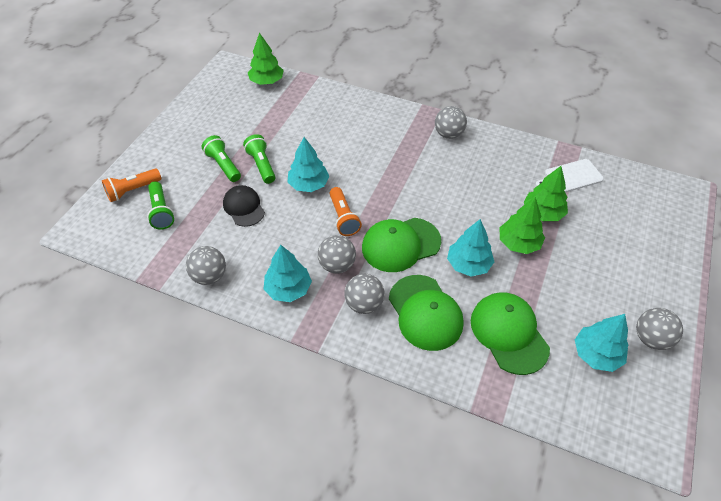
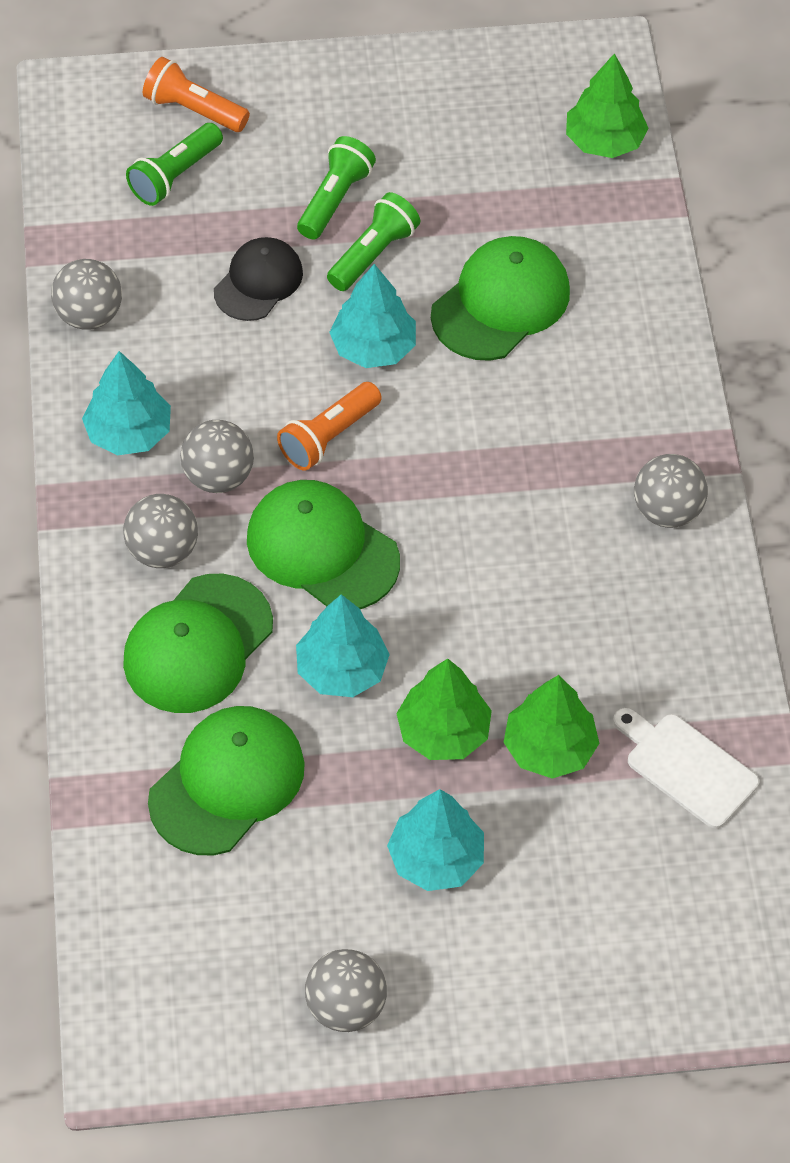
camera: 60 degrees right, 5 degrees up
(317, 138) = (501, 303): none -> green cap
(596, 354) = (261, 928): turquoise tree -> turquoise tree (436, 858)

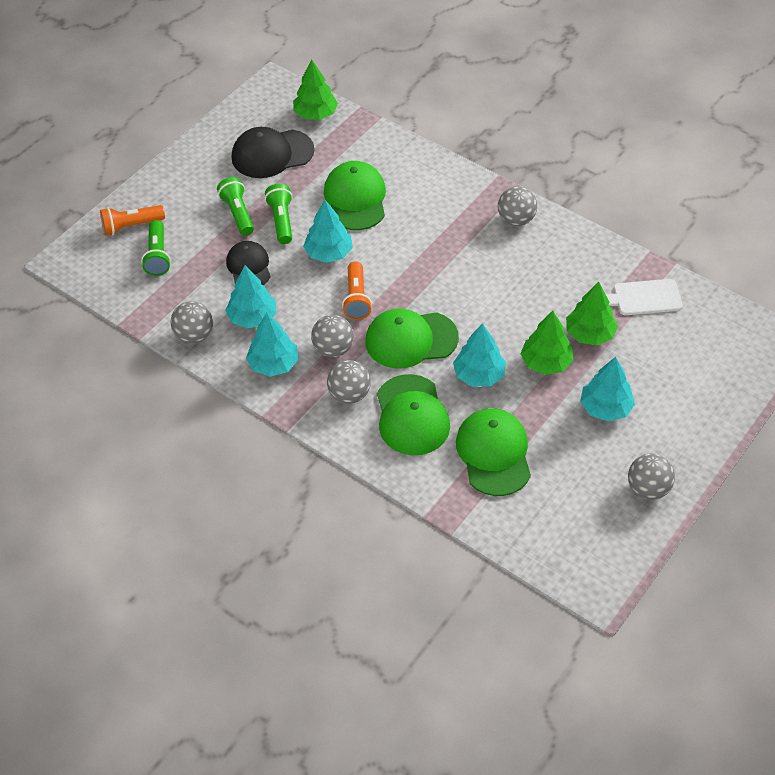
camera: 45 degrees left, 5 degrees down
(180, 351) = (252, 317): none -> turquoise tree
(478, 152) = (272, 154): none -> black cap

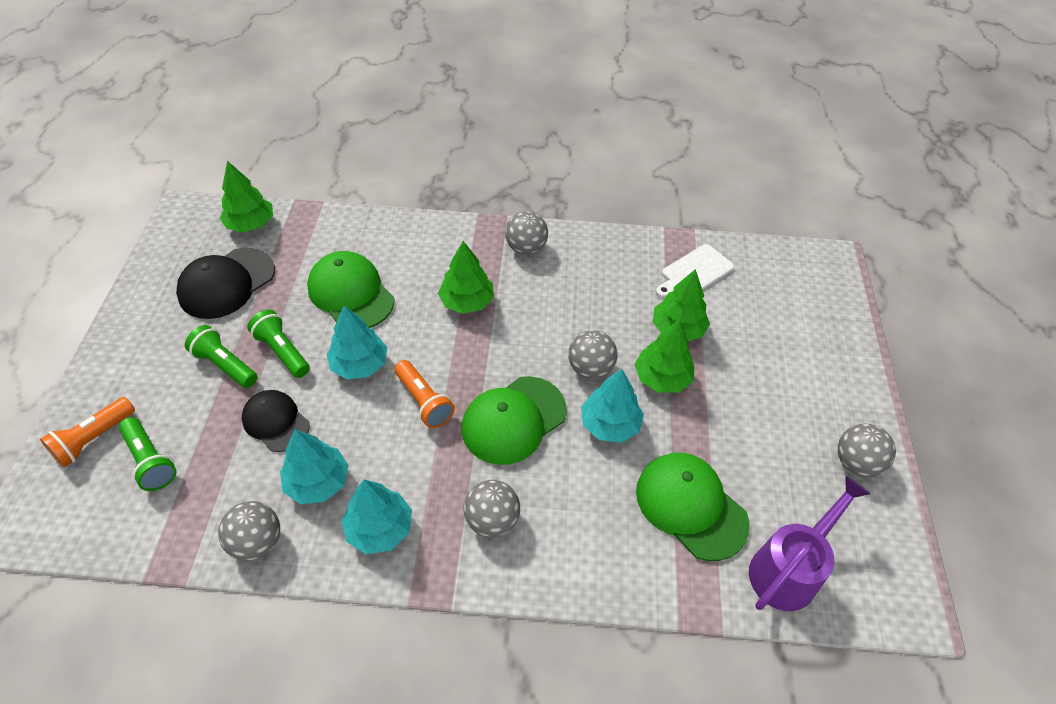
camera: 35 degrees left, 0 degrees up
(333, 349) = (437, 473): grey ball -> grey ball (590, 369)
(412, 415) = (576, 508): green cap -> none
(438, 242) = (467, 302): none -> green tree
(531, 524) = (789, 569): none -> purple watering can
(605, 408) = (751, 397): turquoise tree -> none

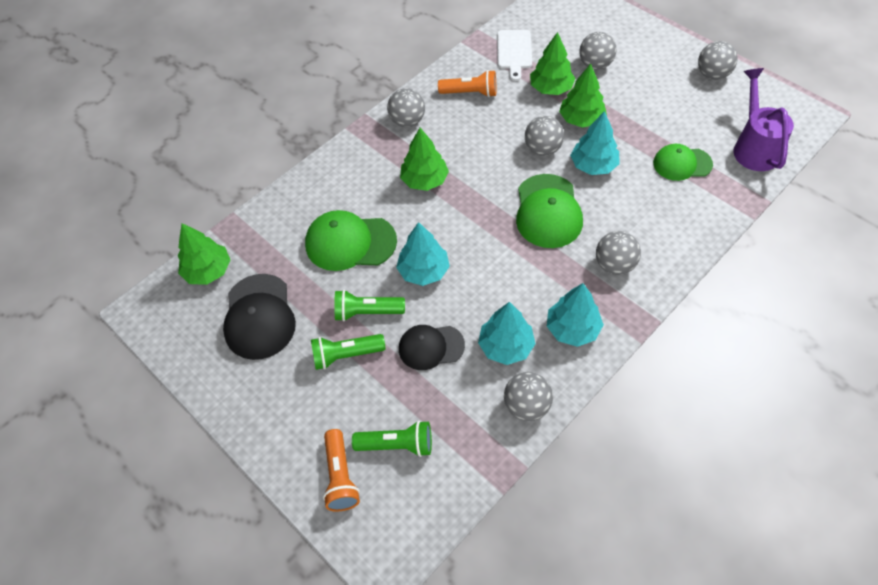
camera: 45 degrees left, 5 degrees up
(424, 401) = (490, 251): orange flashlight -> orange flashlight (470, 93)
(690, 506) = (682, 164): green cap -> green cap, size x0.66
(750, 346) = (595, 65): none -> grey ball

